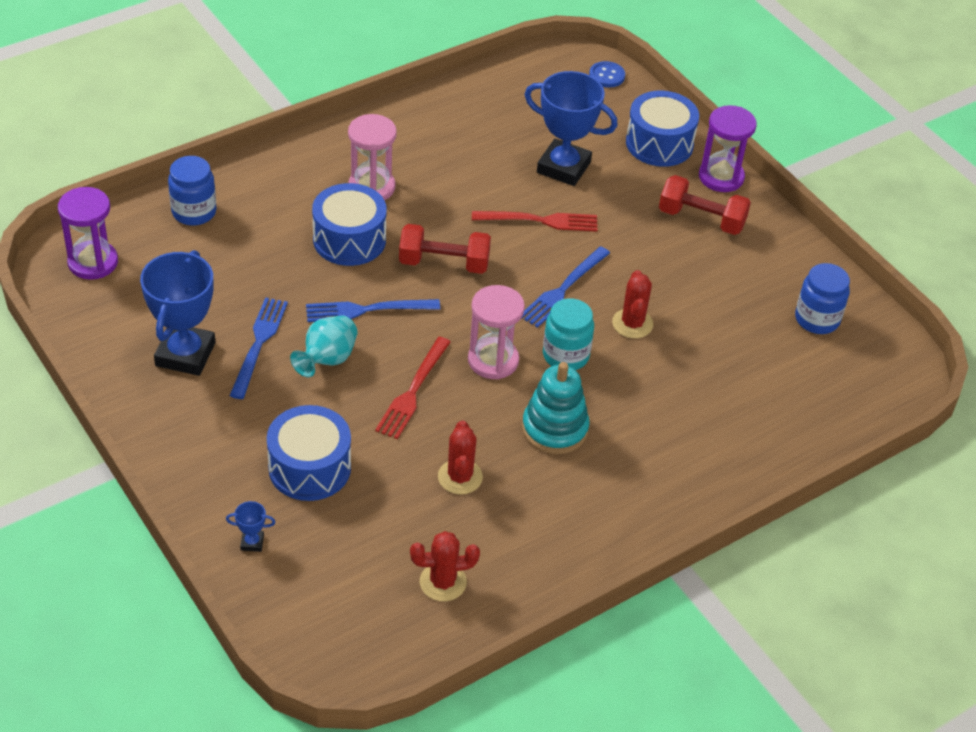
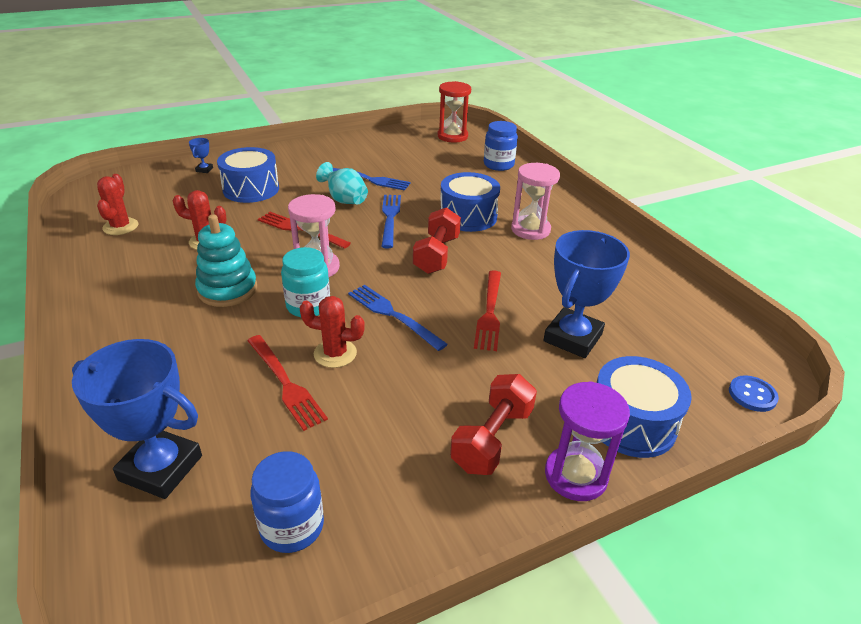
camera: 100 degrees right, 10 degrees down
(93, 262) = (452, 136): purple hourglass -> red hourglass
(185, 354) = (366, 158): blue trophy -> blue trophy (161, 468)
(682, 350) = (286, 384): none -> red fork

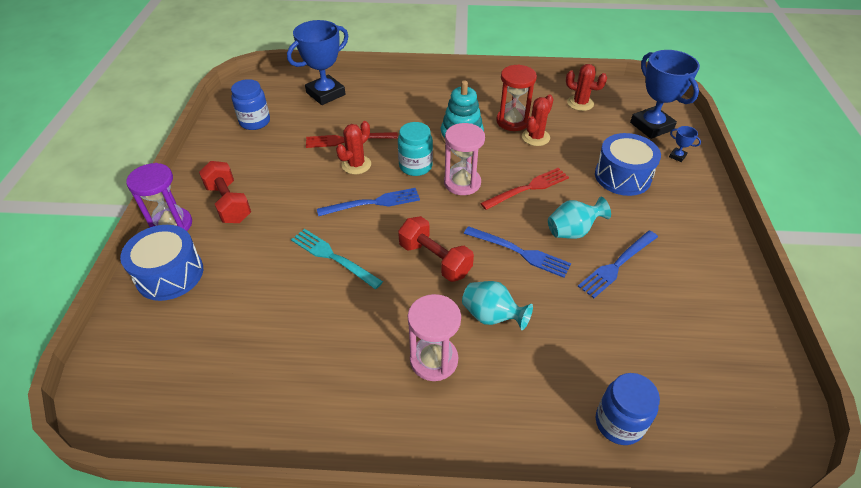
camera: 120 degrees right, 10 degrees up
(452, 136) = (743, 414): red hourglass -> red hourglass (512, 121)
(468, 216) = (492, 316): blue drum -> turquoise vase
(489, 313) = (332, 257): red fork -> turquoise fork
(572, 338) = (263, 292): blue trophy -> blue trophy (651, 126)
(752, 395) = (108, 369): blue button -> none

